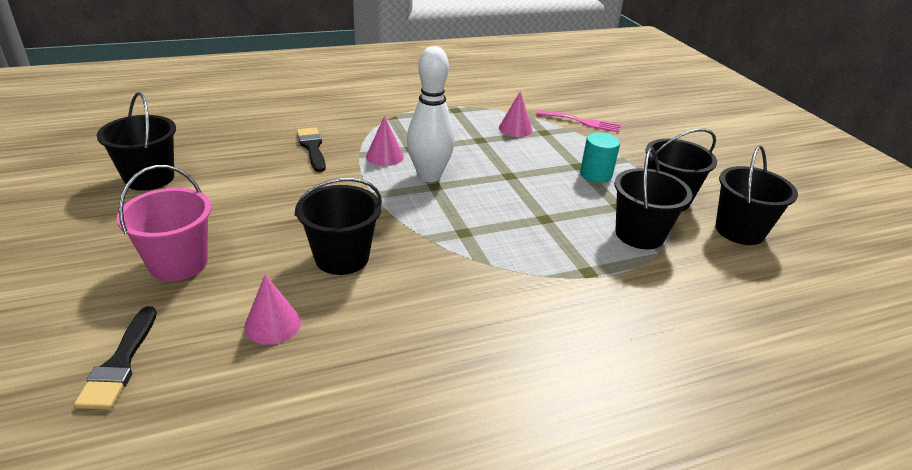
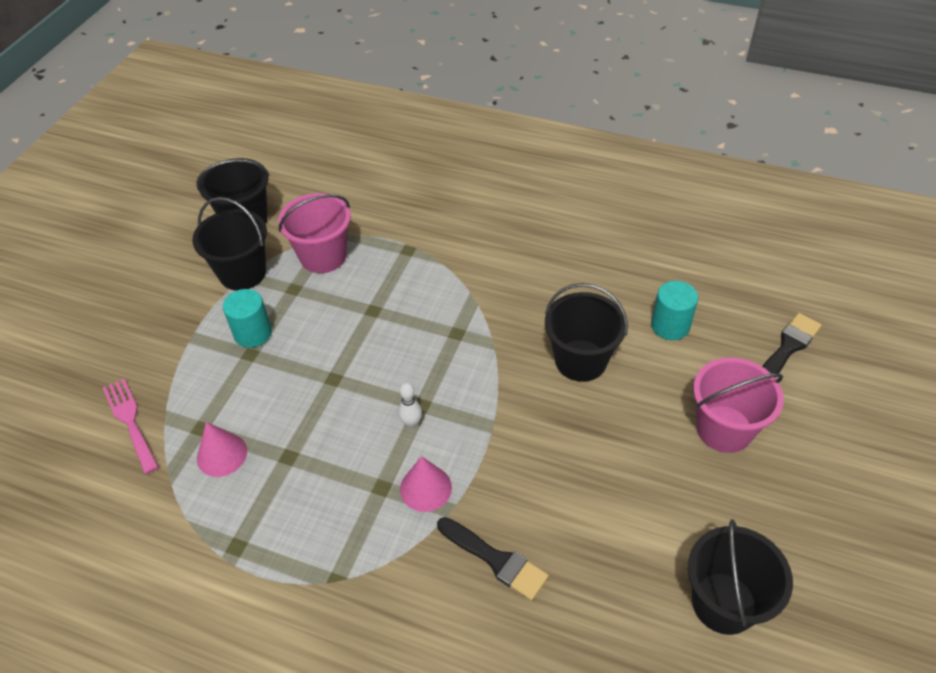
camera: 135 degrees left, 15 degrees up
(272, 324) = (670, 326): pink cone -> turquoise cylinder
(312, 148) = (495, 560): black brush -> black brush turned 75 degrees counterclockwise
(429, 176) = (411, 424): white bowling pin -> white bowling pin, size x0.40
(639, 234) = (323, 256): black bucket -> pink bucket

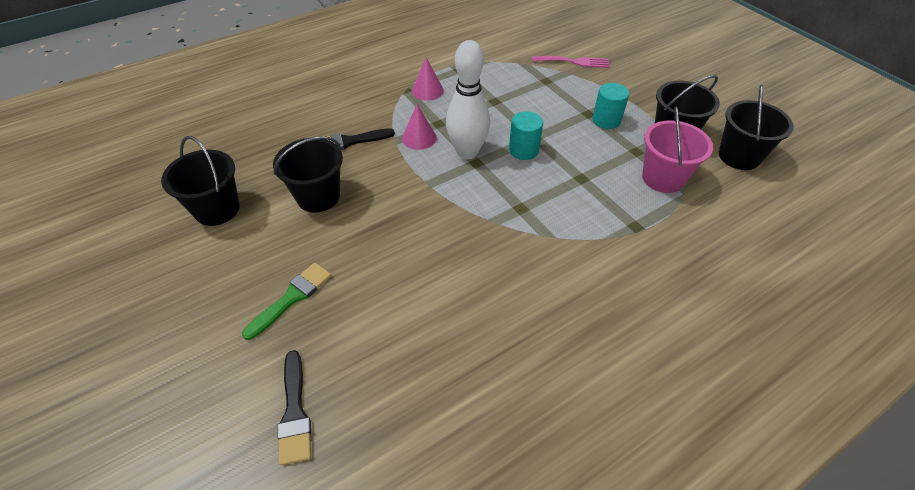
camera: 125 degrees right, 0 degrees up
(222, 454) = (520, 82): pink cone -> pink cone (427, 90)
(411, 424) = (467, 152): white bowling pin -> white bowling pin, size x2.48
(580, 360) = (430, 259): black bucket -> black bucket (318, 197)
(670, 326) = (403, 341): turquoise cylinder -> turquoise cylinder (523, 150)
(724, 429) = (292, 298): pink bucket -> green brush

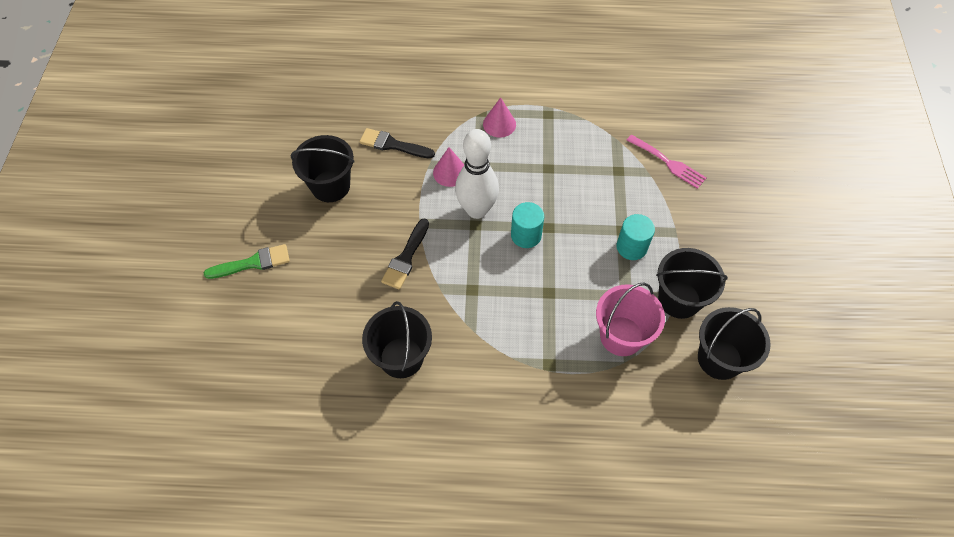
camera: 35 degrees right, 10 degrees up
(217, 209) = (255, 156): black bucket -> black bucket (401, 357)
(294, 412) = (198, 347): black brush -> black brush (406, 257)

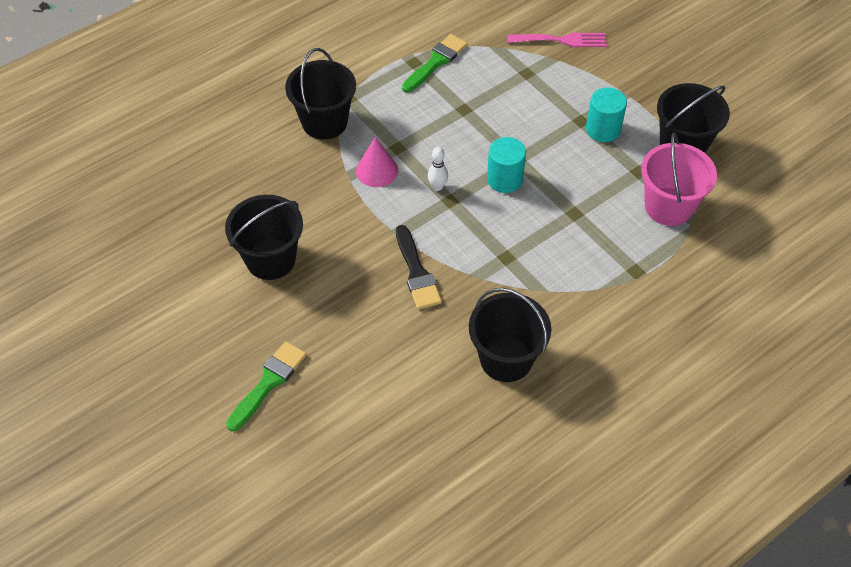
camera: 40 degrees left, 5 degrees down
(393, 145) = (293, 181): black brush -> none
(477, 210) = (437, 187): white bowling pin -> white bowling pin, size x0.40
(499, 124) = (377, 98): pink cone -> none
(563, 123) = (436, 62): none -> green brush
(719, 359) = (758, 170): black bucket -> black bucket (324, 122)

